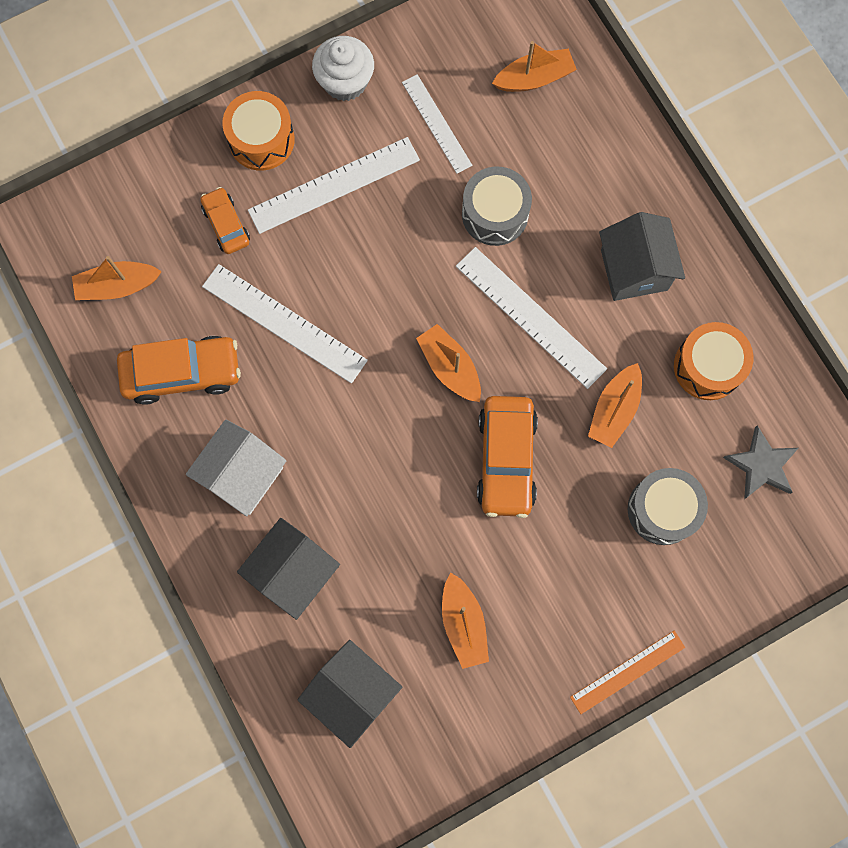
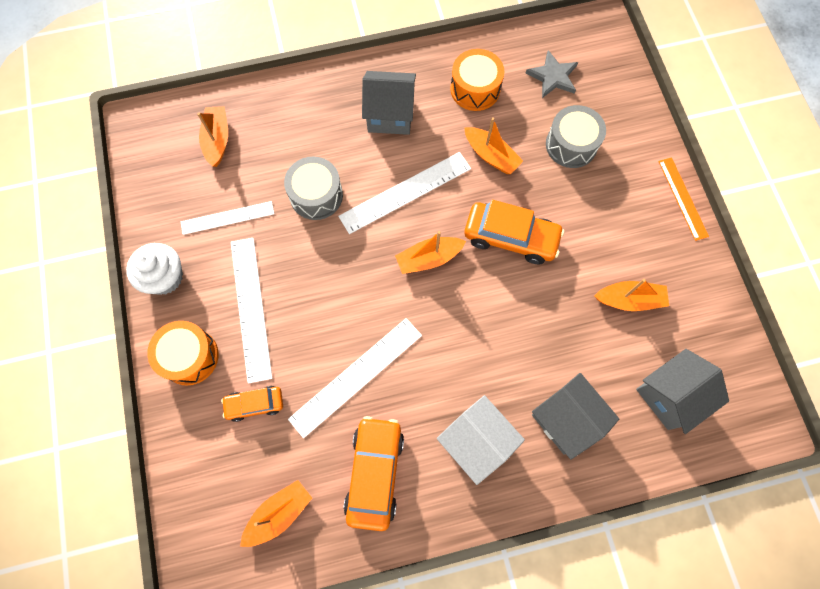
camera: 75 degrees left, 5 degrees down
(118, 286) = (279, 514): orange boat -> orange boat turned 135 degrees counterclockwise

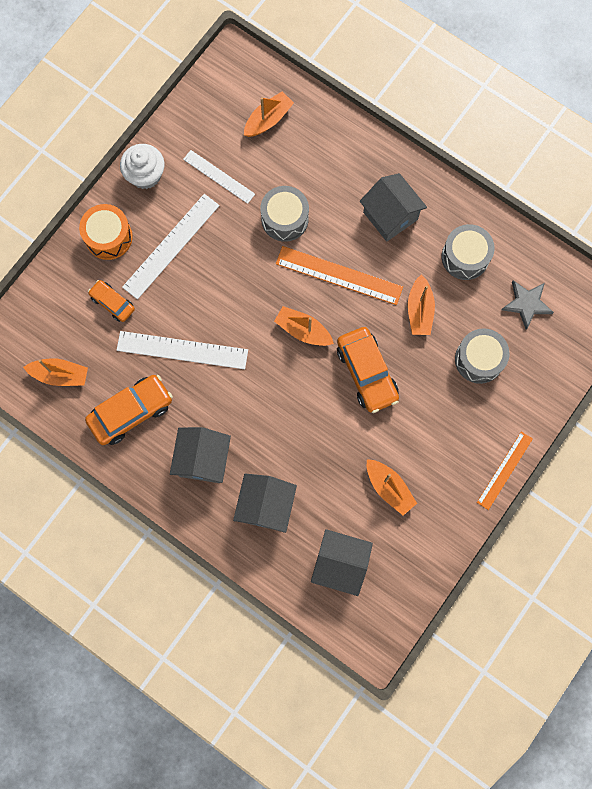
camera: 50 degrees right, 5 degrees up
(405, 192) = (339, 275): white ruler -> orange ruler
(475, 89) = (465, 257): orange drum -> grey drum
(476, 442) = (203, 460): white house -> grey house

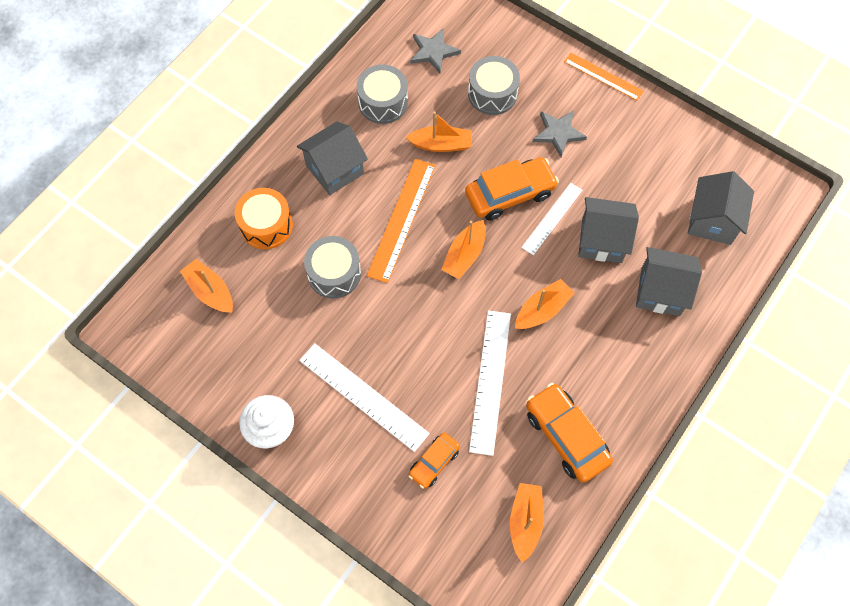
camera: 90 degrees left, 10 degrees down
(108, 237) = (350, 470): orange drum -> orange drum (266, 225)
(203, 460) = (615, 356): grey house -> grey house (602, 240)
(219, 176) = (278, 344): white ruler -> white ruler (552, 218)
(389, 488) = (630, 176): orange boat -> orange boat (542, 310)
(435, 421) = (558, 133): none -> grey star

